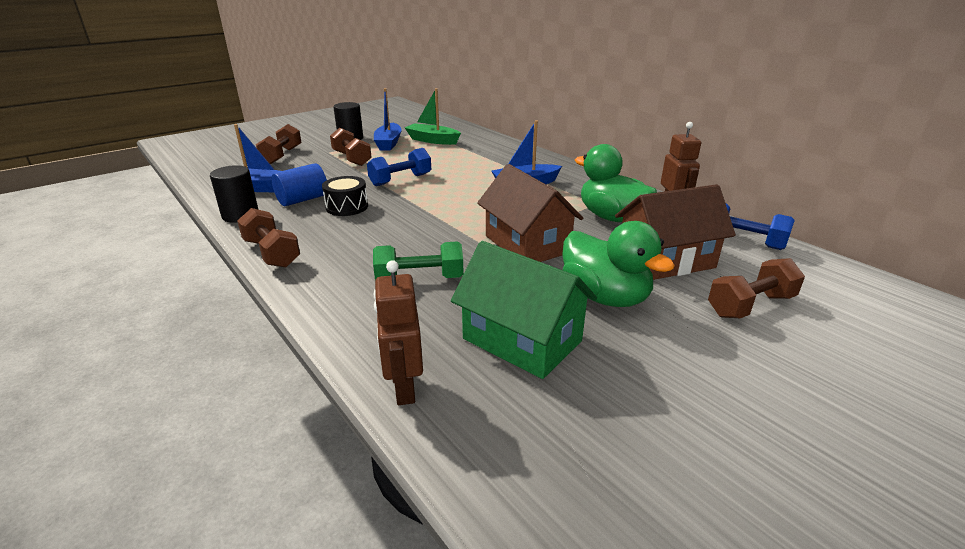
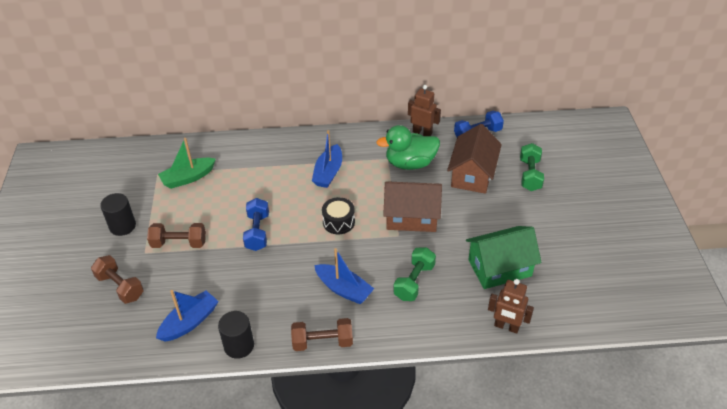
camera: 55 degrees left, 15 degrees up
(302, 200) = (242, 301): blue cylinder -> none
(347, 207) = (280, 280): black drum -> black drum (338, 222)
(388, 143) = (165, 207): blue boat -> blue boat (344, 289)
(605, 297) = (487, 218): green duck -> none
(750, 305) = (530, 175): brown dumbbell -> green dumbbell

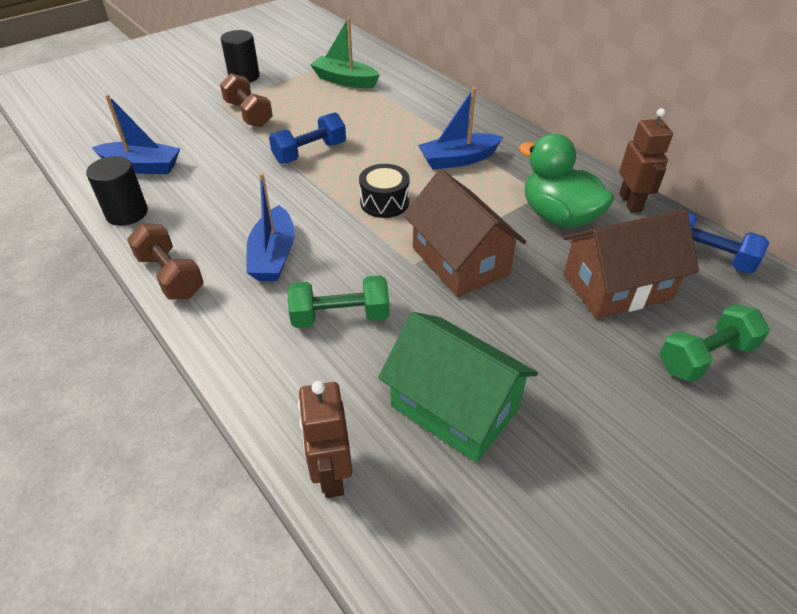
camera: 55 degrees right, 0 degrees up
(120, 287) = (163, 108): brown dumbbell -> none

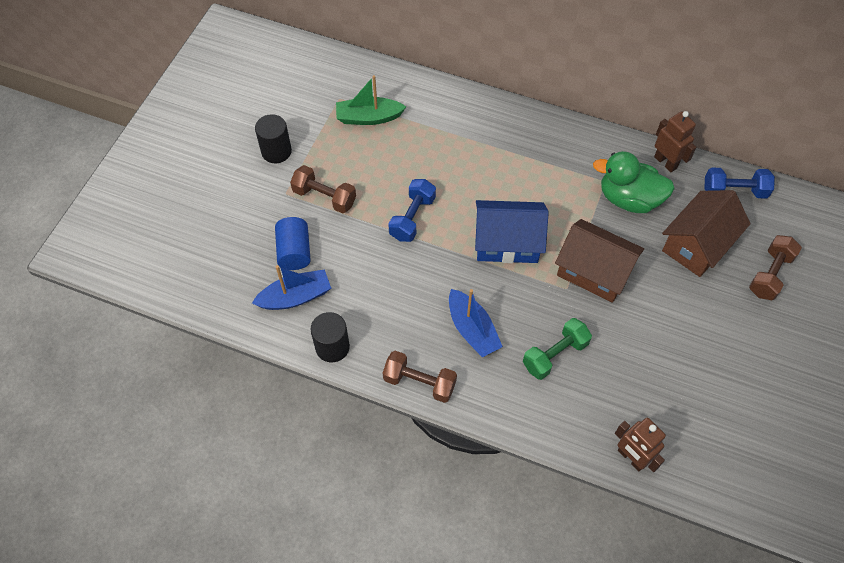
camera: 30 degrees left, 15 degrees up
(180, 138) = (294, 251): none -> blue cylinder
(384, 202) = (507, 242): black drum -> blue house
(454, 407) = (663, 381): green house -> none
(458, 160) = (526, 173): blue boat -> none
(705, 357) = (769, 274): green dumbbell -> brown dumbbell

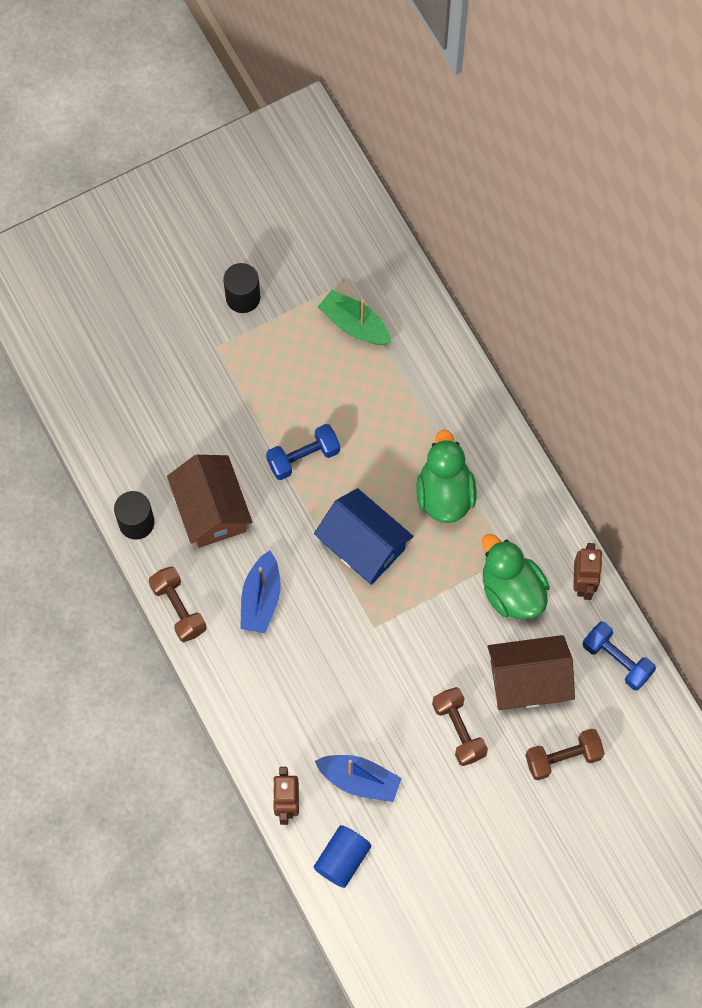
camera: 40 degrees right, 10 degrees up
(294, 251) = (177, 411): blue cylinder -> blue cylinder (342, 859)
(295, 297) = (144, 454): blue boat -> blue boat (359, 780)
(324, 197) = (246, 377): brown dumbbell -> brown dumbbell (458, 730)
(527, 173) = (444, 494): none -> green duck
(555, 355) = (307, 674): green dumbbell -> none
(594, 271) = (412, 631): brown house -> brown house (211, 510)

